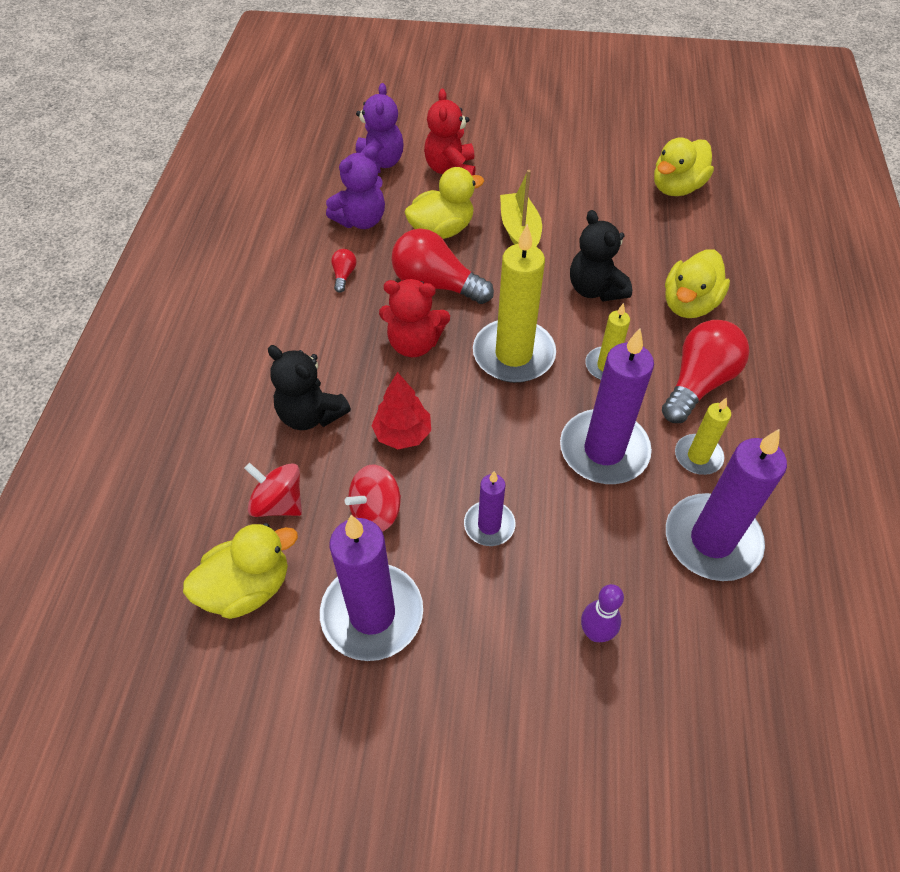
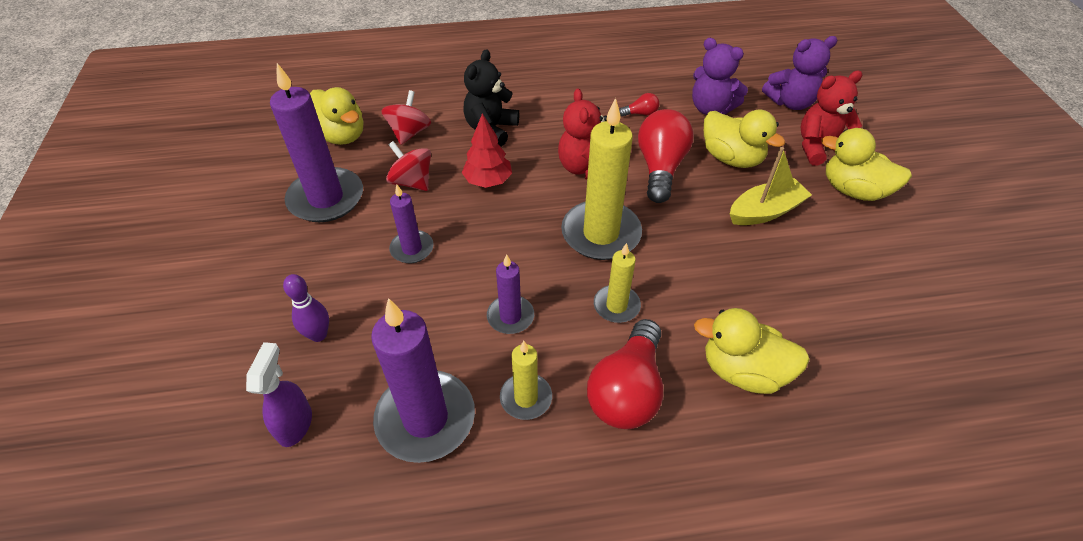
camera: 75 degrees right, 5 degrees down
(595, 289) = (718, 282): black teddy bear -> none
(604, 450) = (510, 316): purple candle -> purple candle, size x0.54
(676, 187) = (941, 340): yellow duck -> yellow duck (853, 190)
(698, 383) = (627, 390): red light bulb -> red light bulb turned 90 degrees clockwise
(707, 661) = (295, 424): none -> purple spray bottle

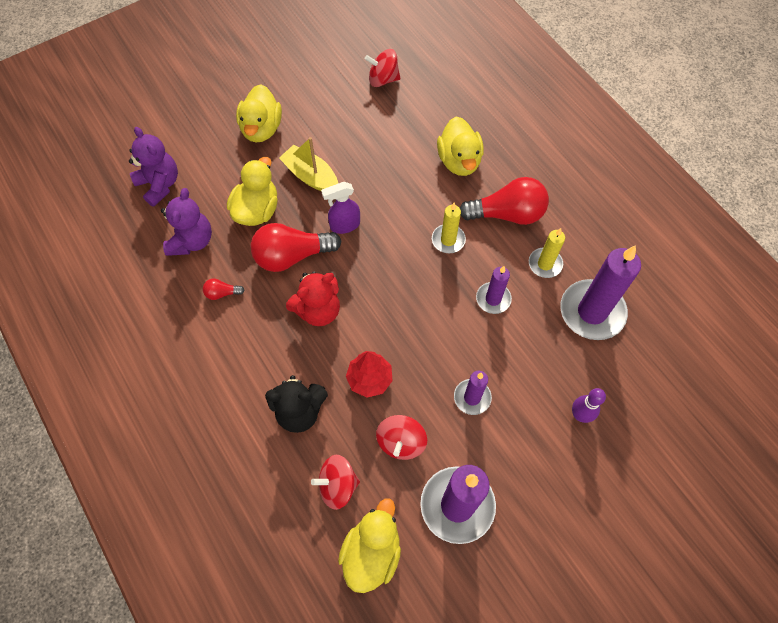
camera: 115 degrees left, 15 degrees up
(295, 424) = (643, 384): purple spray bottle -> purple spray bottle (344, 225)
(601, 233) = (387, 272): yellow candle -> none
(640, 113) = (222, 293): red light bulb -> red light bulb turned 60 degrees counterclockwise
(819, 148) = (218, 156): red teddy bear -> none
(929, 338) = (383, 79): none -> red spinning top

